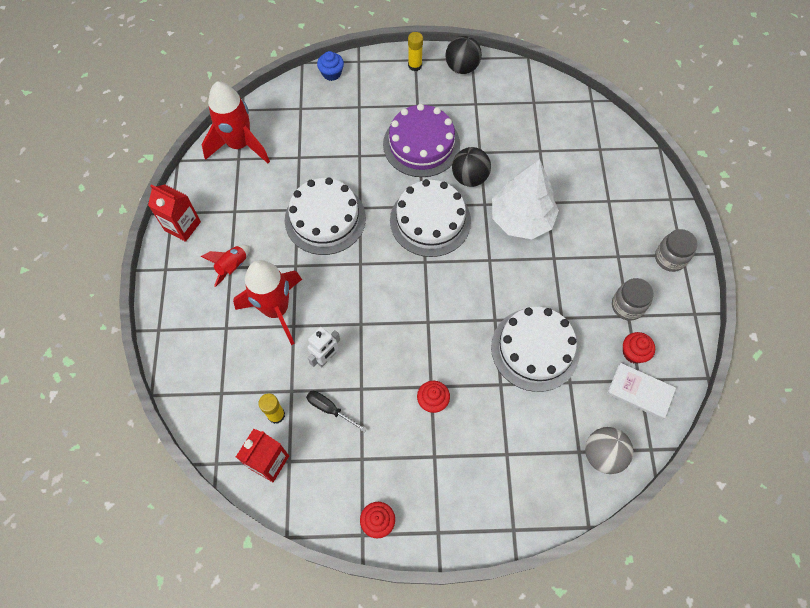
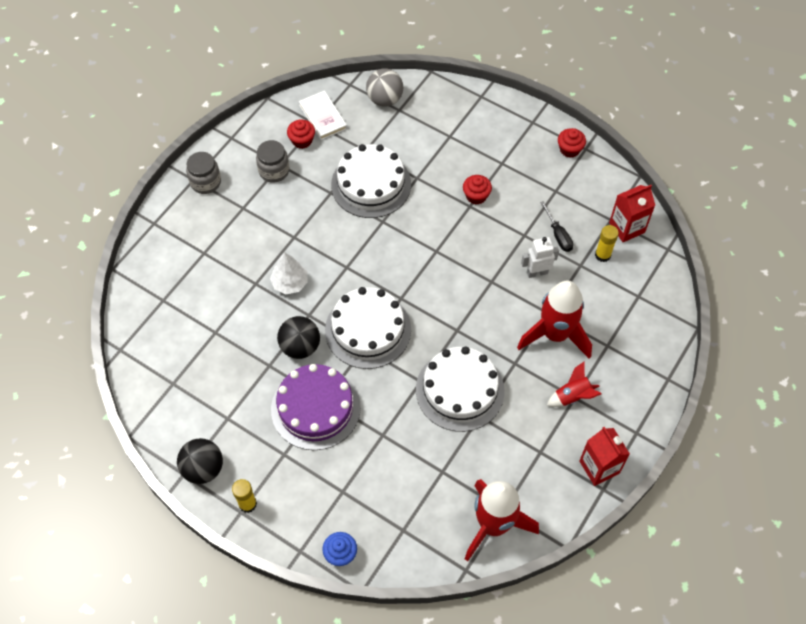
camera: 145 degrees left, 5 degrees down
(521, 219) = (290, 283): white tree -> white tree, size x0.55

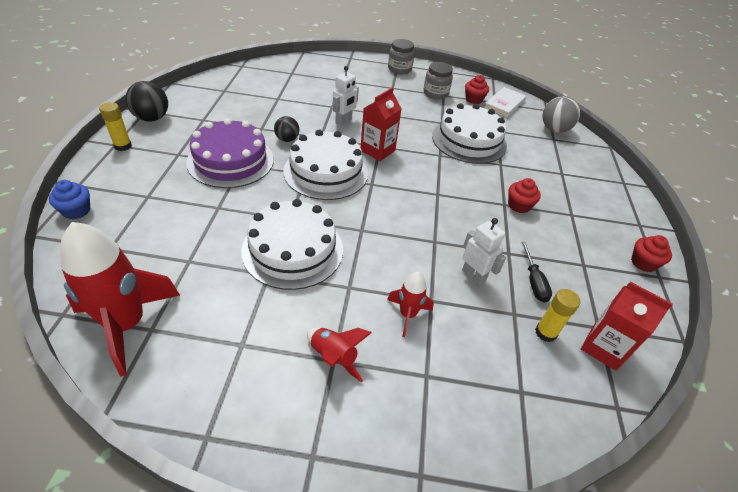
camera: 60 degrees right, 15 degrees down
(290, 283) = (344, 121): white tree -> white robot
(300, 347) = (287, 139): black ball -> black ball, size x0.65
(555, 334) = (407, 314): red rocket -> red rocket, size x0.50
(558, 235) = (534, 282): black screwdriver -> black screwdriver turned 45 degrees counterclockwise
(599, 467) = (240, 421): red carton -> red carton (377, 150)

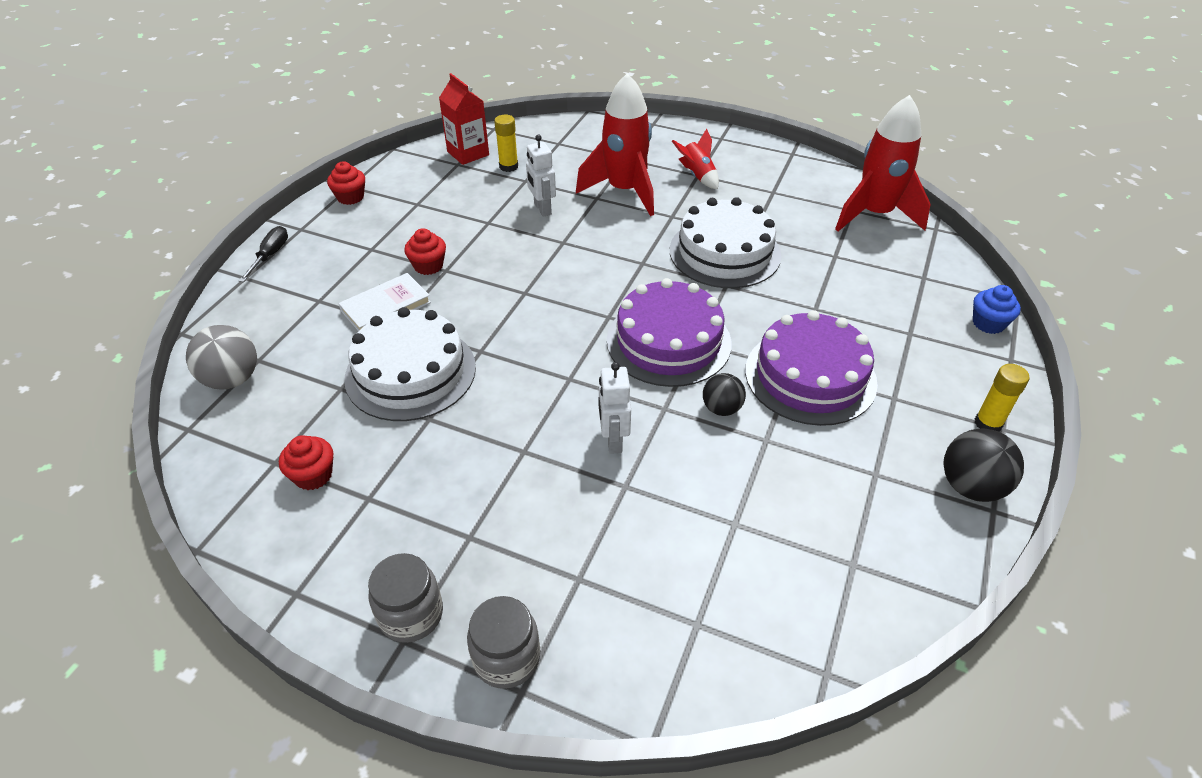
camera: 160 degrees left, 0 degrees up
(326, 172) = (668, 341): white cake -> purple cake
(344, 121) = (613, 440): white robot -> white robot turned 60 degrees counterclockwise
(377, 150) = (576, 369): red carton -> none
(407, 314) = (624, 191): red rocket -> red rocket, size x1.99
(435, 93) = (382, 504): grey jar -> grey jar (506, 658)
(504, 104) = (260, 454): white book -> white book (386, 306)
(534, 282) = (485, 197): black screwdriver -> black screwdriver (270, 255)

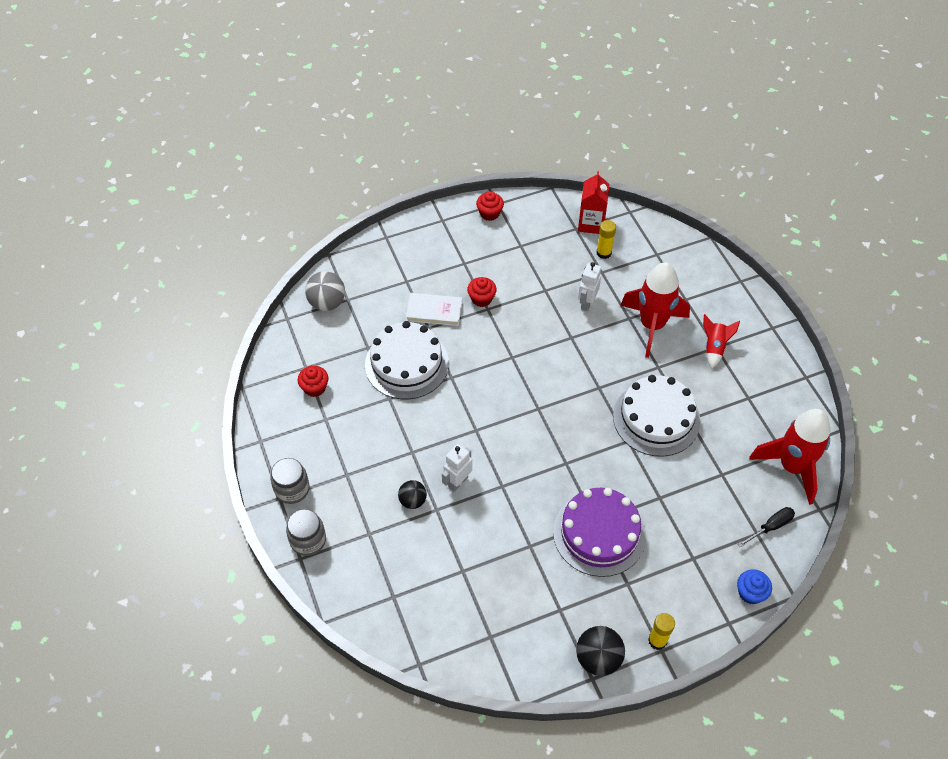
camera: 45 degrees right, 10 degrees up
(270, 255) = (411, 230): black screwdriver -> black screwdriver (771, 527)
(668, 341) = (551, 450): purple cake -> none
(721, 408) = (529, 511): black ball -> black ball (413, 501)

